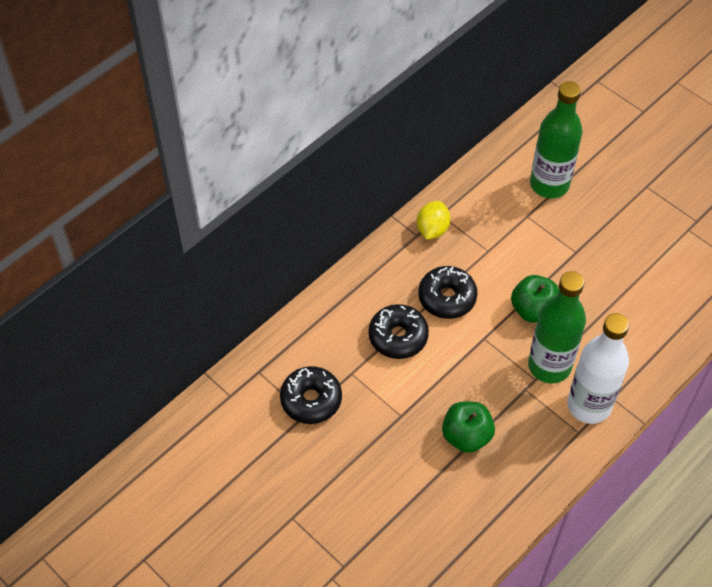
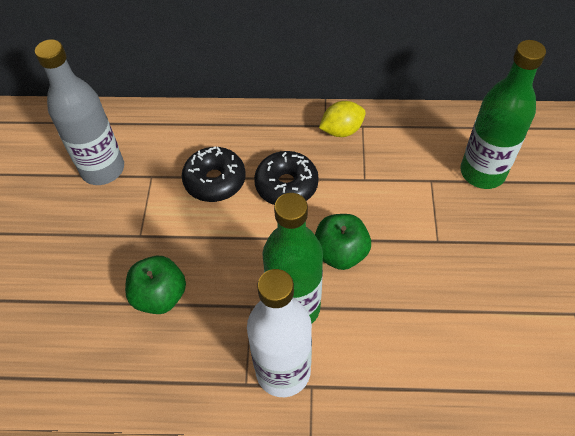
camera: 50 degrees right, 0 degrees up
(311, 400) = (103, 169): black donut -> grey bottle

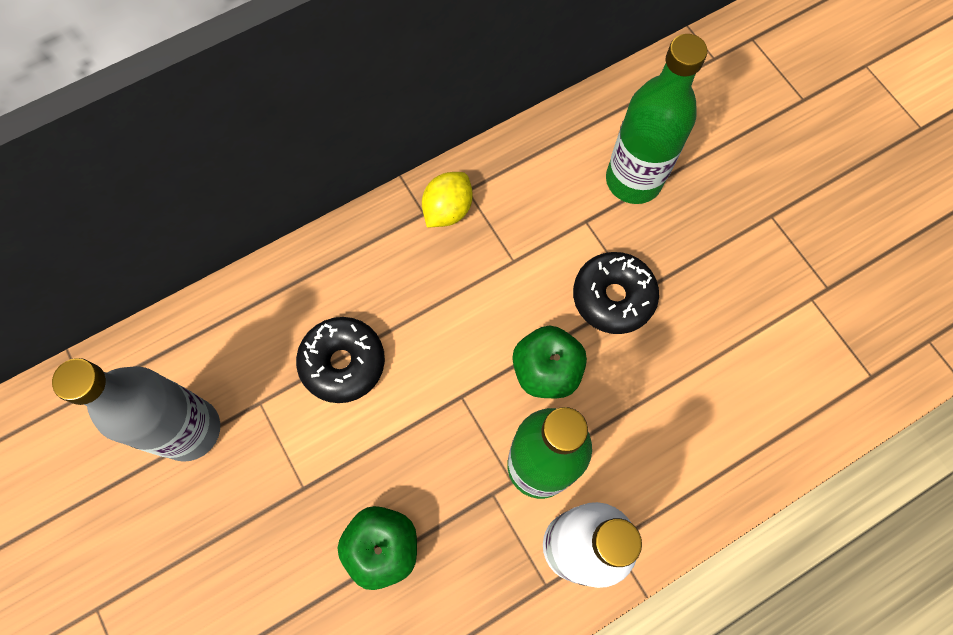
camera: 35 degrees left, 15 degrees up
(286, 185) = (431, 320): black donut -> black donut (613, 297)

